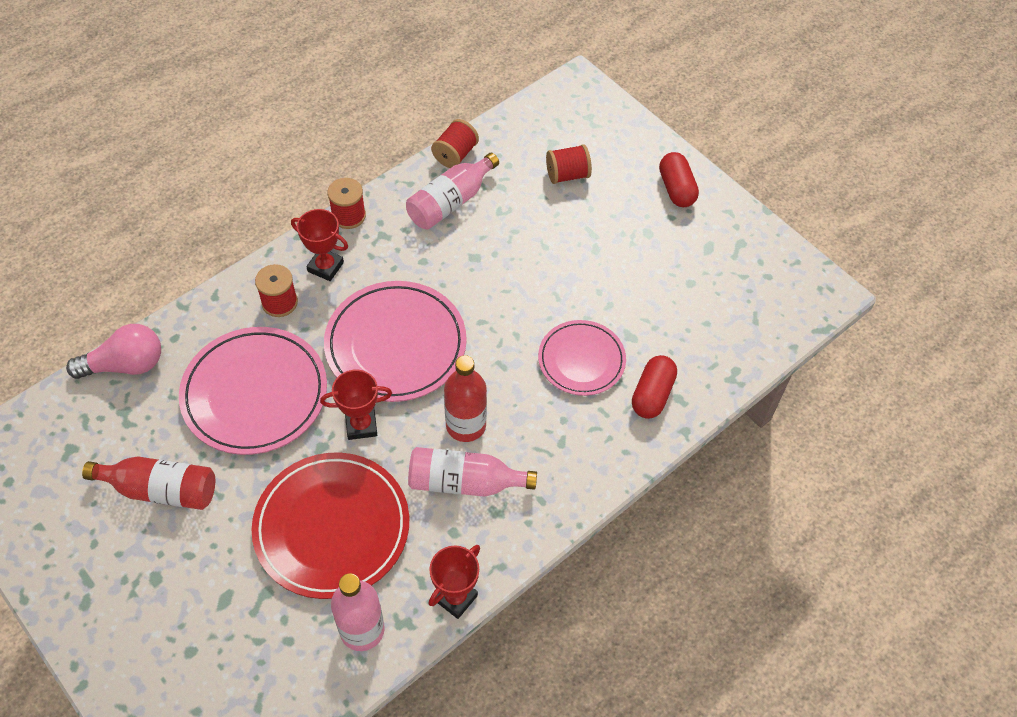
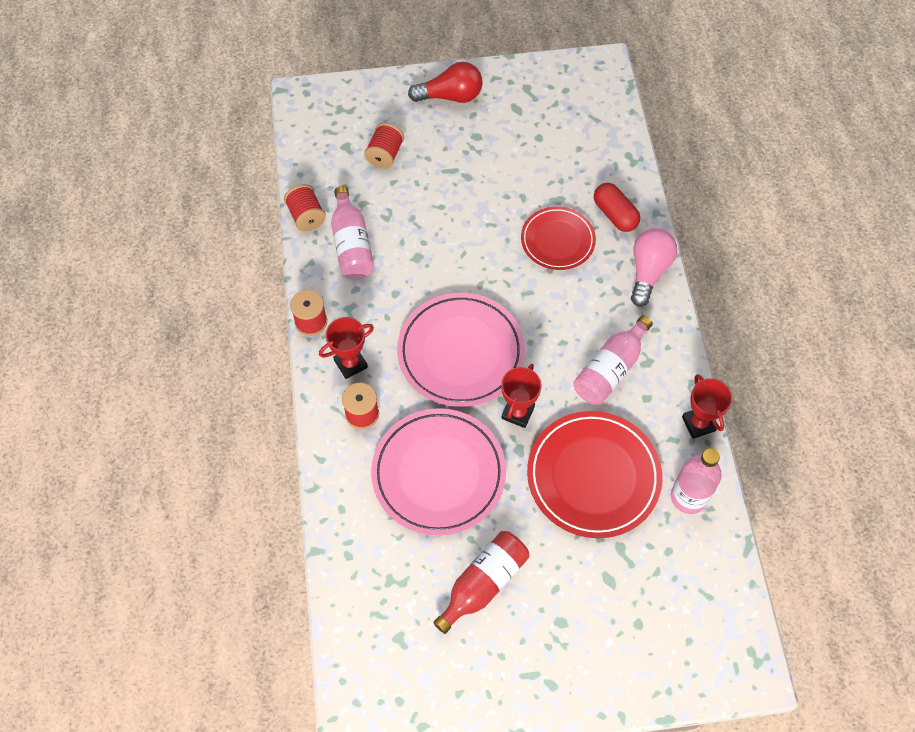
camera: 55 degrees left, 5 degrees up
(125, 365) = (343, 559): pink light bulb -> pink light bulb (648, 271)
(466, 425) = (563, 343): red bottle -> none
(581, 360) = (557, 240): pink plate -> red plate
(676, 189) = (450, 96): red capsule -> red light bulb

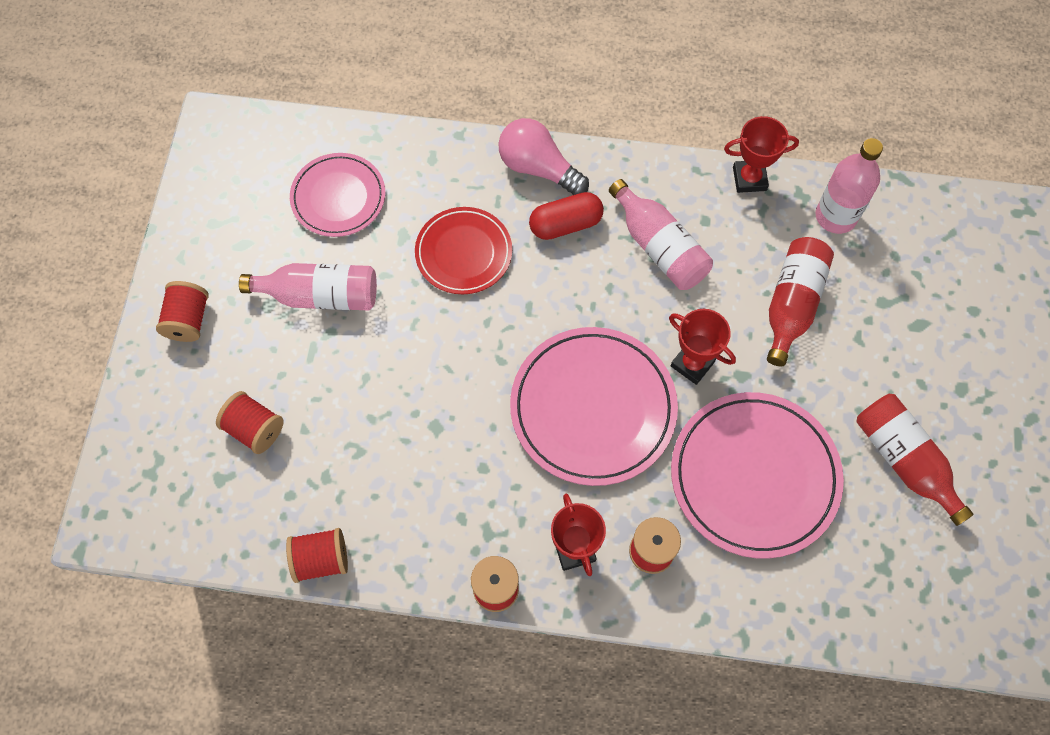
camera: 75 degrees left, 5 degrees up
(352, 244) = (388, 507): pink bottle -> pink bottle (320, 295)
(450, 96) = (188, 320): red light bulb -> red spool
(574, 153) = (338, 197): none -> pink plate
(593, 476) = (792, 305): red plate -> red bottle
(615, 215) = (447, 179): red capsule -> red capsule (565, 224)

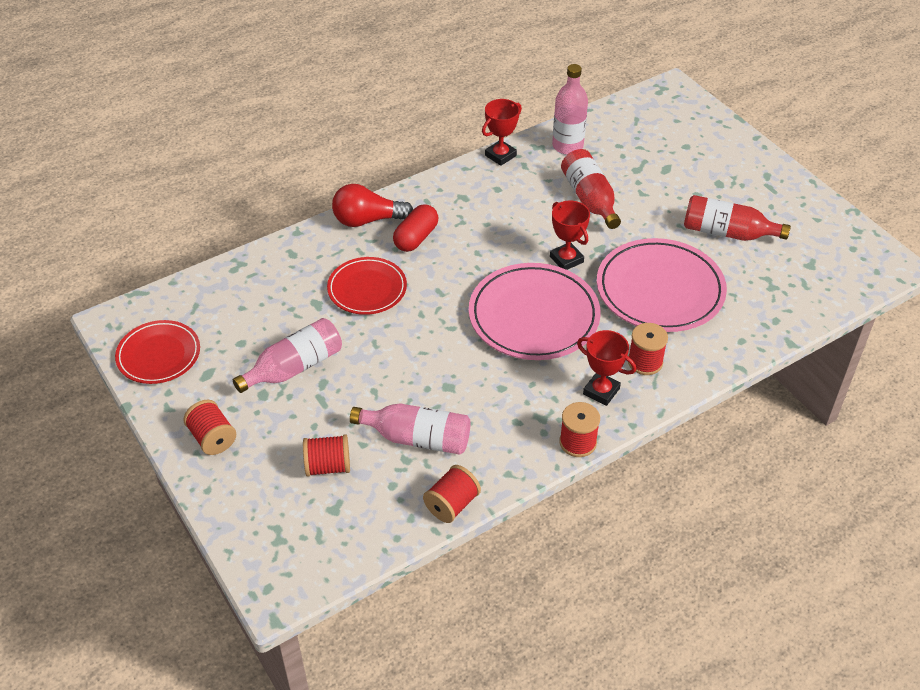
camera: 40 degrees left, 20 degrees down
(220, 192) = (158, 355): none -> red plate
(338, 197) = (249, 309): pink plate -> none
(538, 168) = (367, 220): pink light bulb -> red light bulb
(659, 247) = (484, 216): pink bottle -> pink bottle (417, 438)
(692, 364) = (566, 259): red trophy -> red trophy turned 60 degrees clockwise

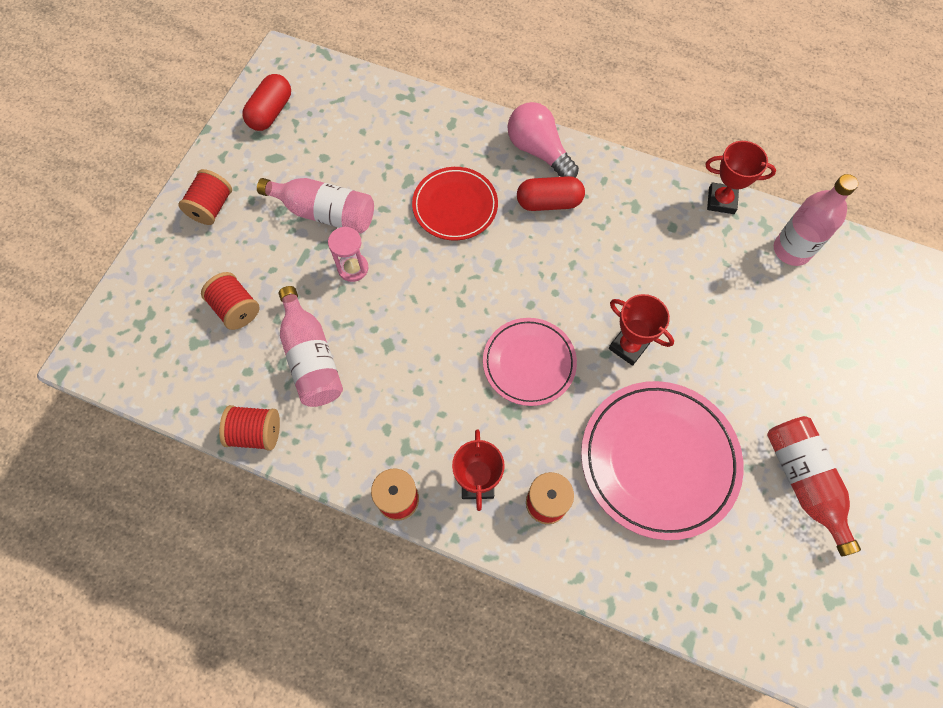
camera: 55 degrees right, 20 degrees up
(158, 355) = (271, 112): red plate -> red capsule
(362, 375) = (353, 268): none -> pink hourglass
(367, 220) = (539, 151): red light bulb -> pink light bulb
(534, 316) = (529, 363): pink plate -> pink plate, size x0.62
(566, 259) = (628, 346): red trophy -> red trophy turned 75 degrees counterclockwise
(590, 199) = (732, 317): red bottle -> none

